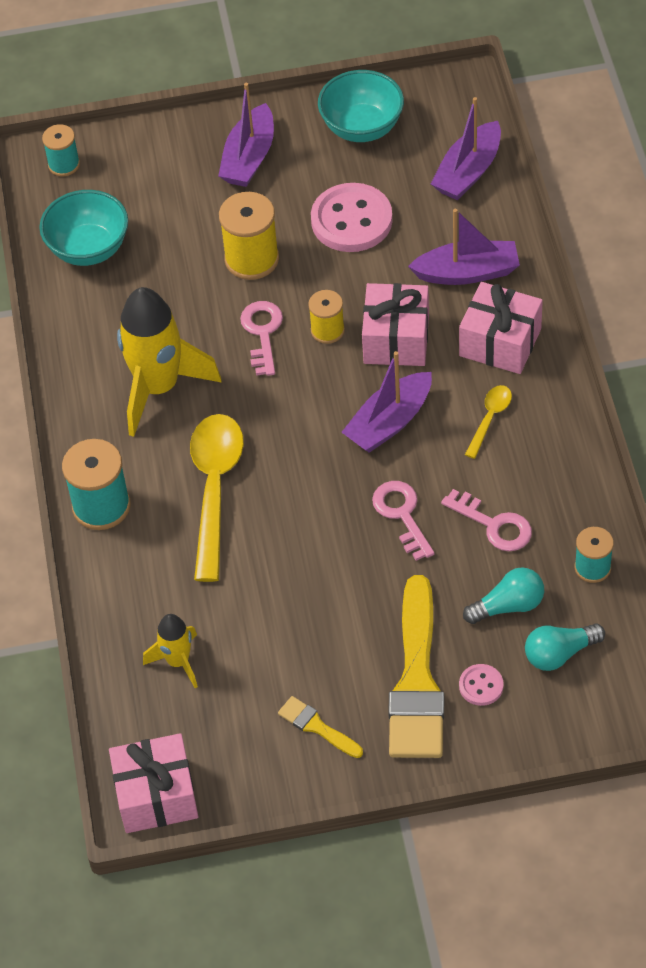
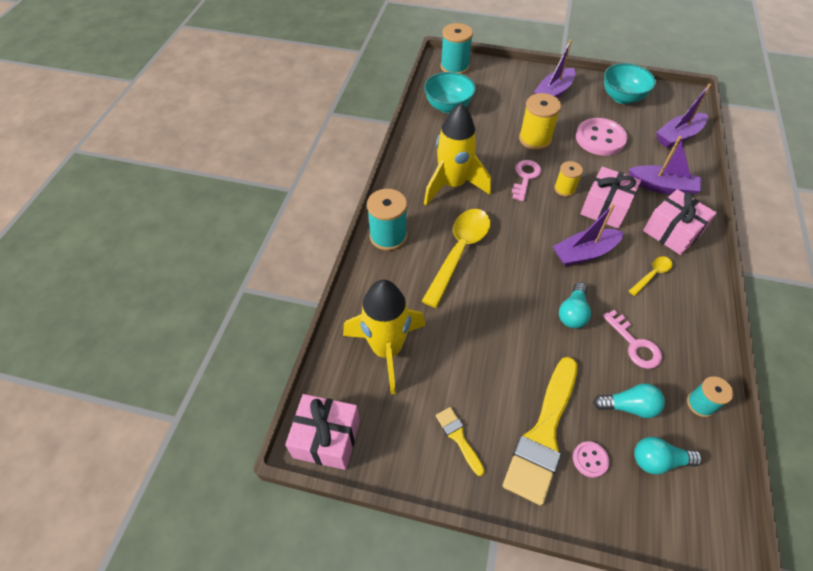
camera: 20 degrees right, 0 degrees up
(64, 164) = (454, 67): turquoise spool -> turquoise spool, size x1.65
(178, 661) = (387, 349): yellow rocket -> yellow rocket, size x1.92
(402, 514) = (572, 313): pink key -> turquoise light bulb

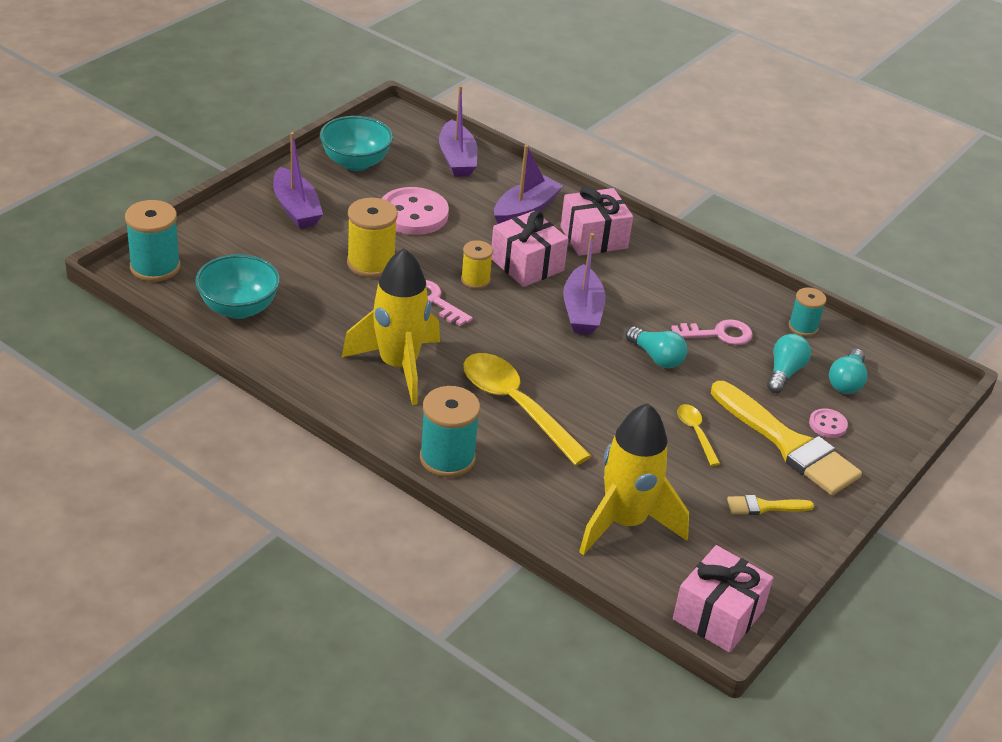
camera: 70 degrees left, 15 degrees down
(652, 275) = (641, 280): yellow spoon -> yellow spoon (696, 433)

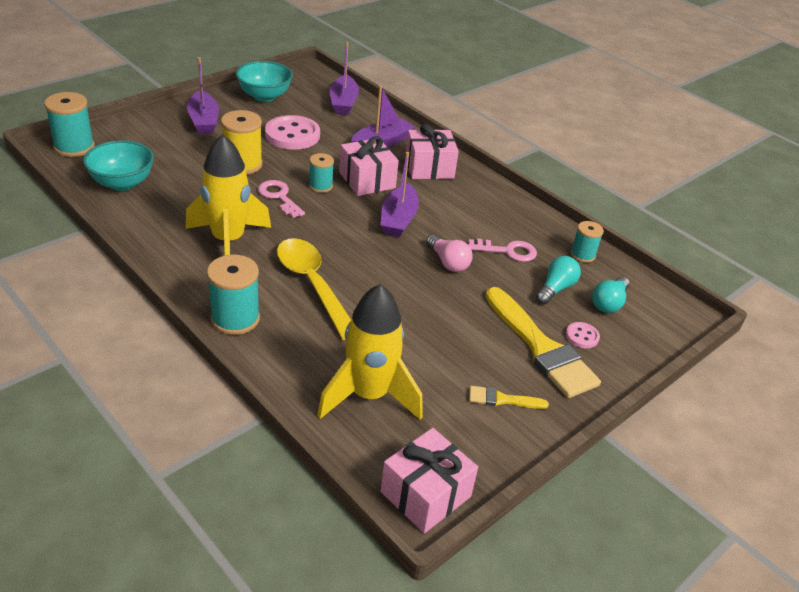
camera: 10 degrees right, 0 degrees up
(475, 280) = (320, 186): yellow spool -> turquoise spool
(656, 357) = (448, 262): turquoise light bulb -> pink light bulb
(696, 433) = (461, 327): yellow spoon -> none

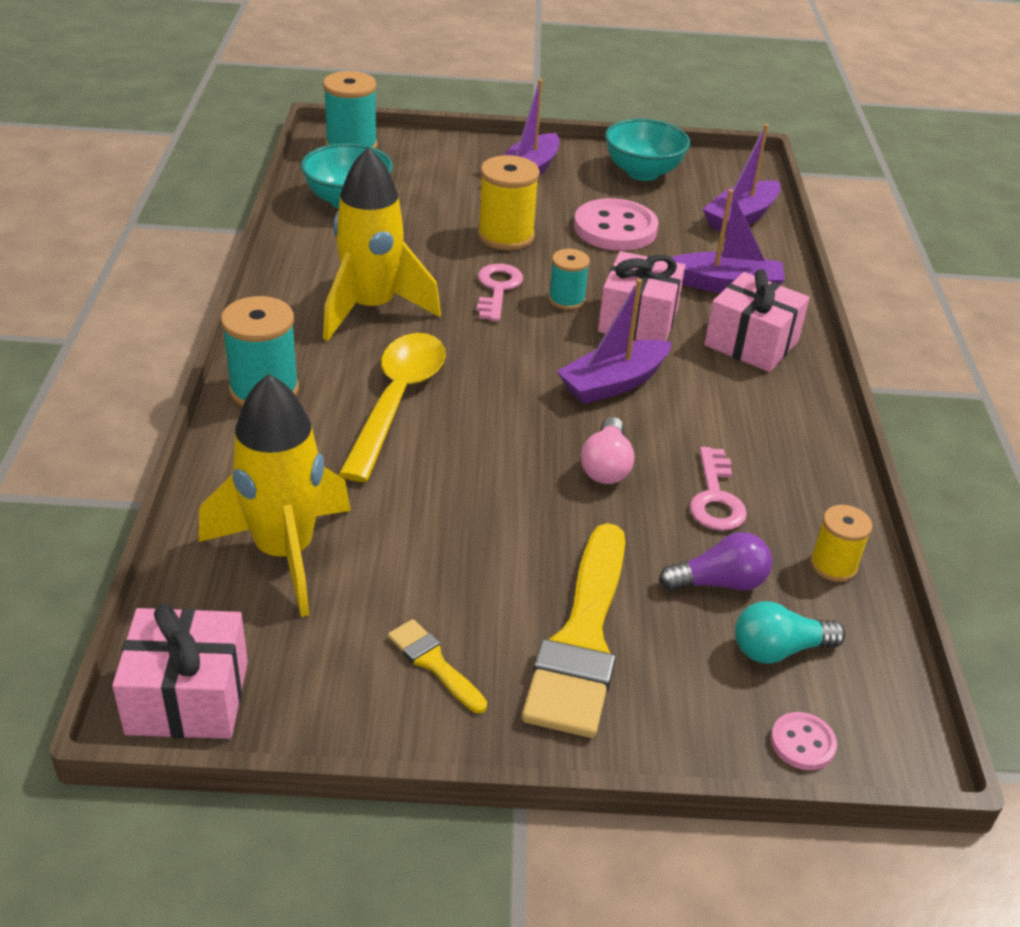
camera: 45 degrees right, 0 degrees up
(508, 251) = (715, 498): pink key -> pink key turned 45 degrees clockwise
(555, 288) = (719, 583): turquoise light bulb -> purple light bulb
(582, 255) = (833, 565): turquoise spool -> yellow spool
(582, 336) = (666, 664): pink button -> pink button (802, 743)

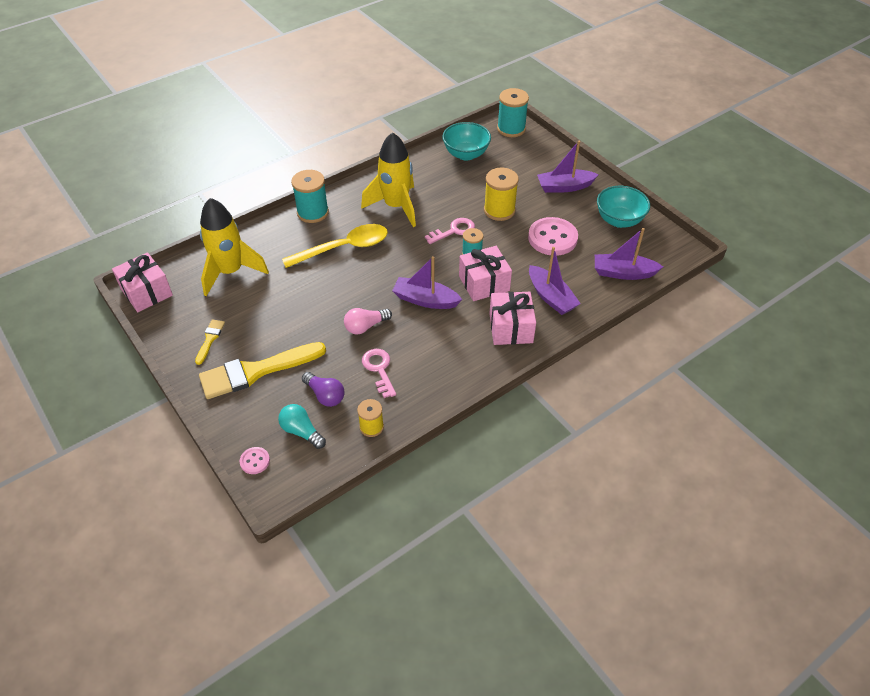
camera: 55 degrees right, 10 degrees up
(715, 498) = (379, 369): pink key -> pink key turned 105 degrees clockwise

